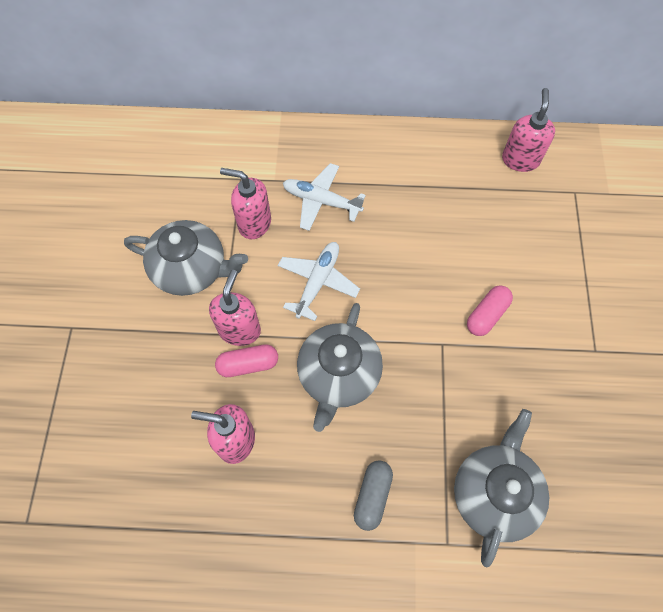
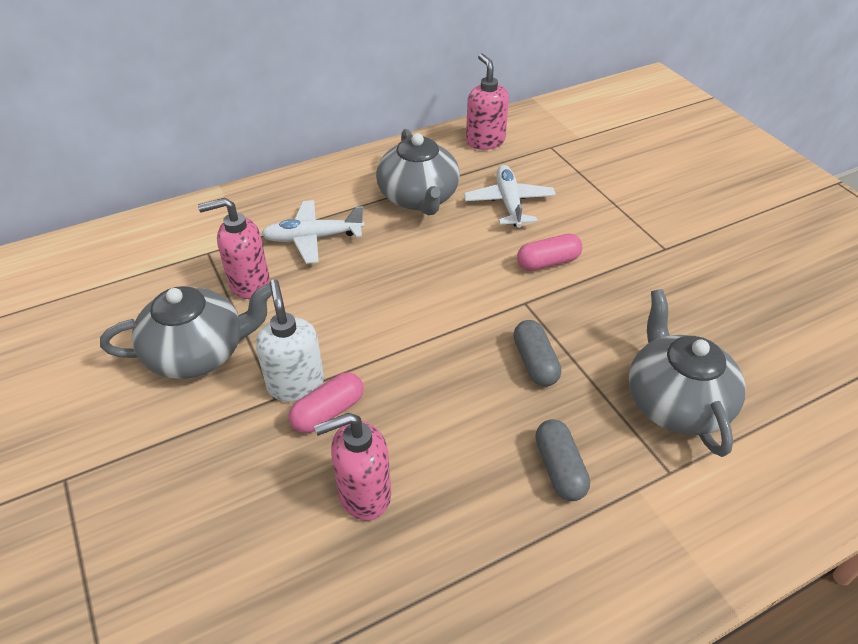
camera: 30 degrees left, 20 degrees down
(239, 330) = (295, 384): pink soap dispenser -> white soap dispenser
(318, 282) = (357, 305): white plane -> white plane (509, 203)
(338, 375) = (439, 375): grey teapot -> grey teapot (419, 198)
(413, 402) = (535, 362): none -> grey capsule
(486, 315) = (548, 262): pink capsule -> pink capsule turned 60 degrees clockwise

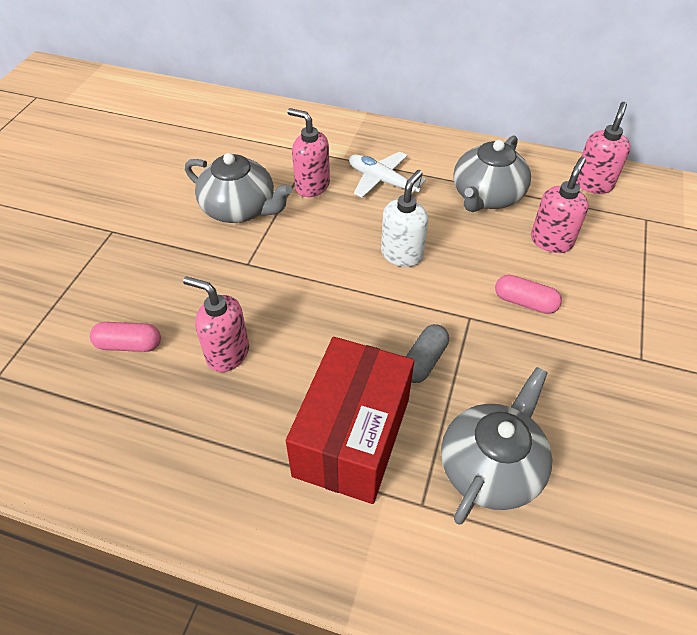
camera: 45 degrees right, 5 degrees up
(295, 384) = (267, 264): white soap dispenser -> white soap dispenser (402, 254)
(328, 412) = (264, 293): pink capsule -> pink capsule (129, 345)
(509, 203) = (551, 241): white plane -> pink soap dispenser
(559, 468) = (352, 437): grey capsule -> red box

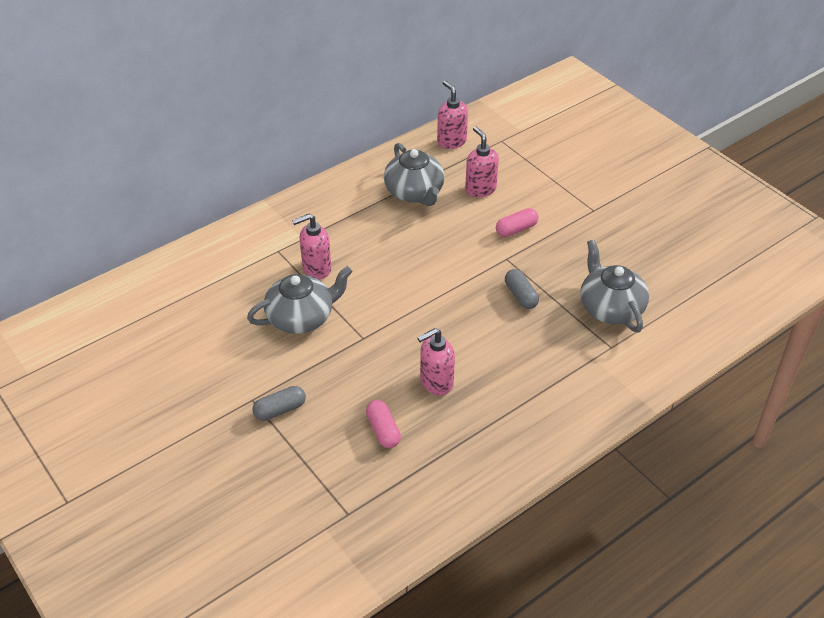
camera: 55 degrees left, 5 degrees down
(110, 255) = (280, 410): none -> grey capsule
(129, 345) = (383, 430): pink capsule -> pink capsule turned 60 degrees counterclockwise
(352, 437) = (547, 354): red box -> none
(382, 181) = (348, 231): white plane -> none
(402, 254) = (428, 259): white soap dispenser -> none

